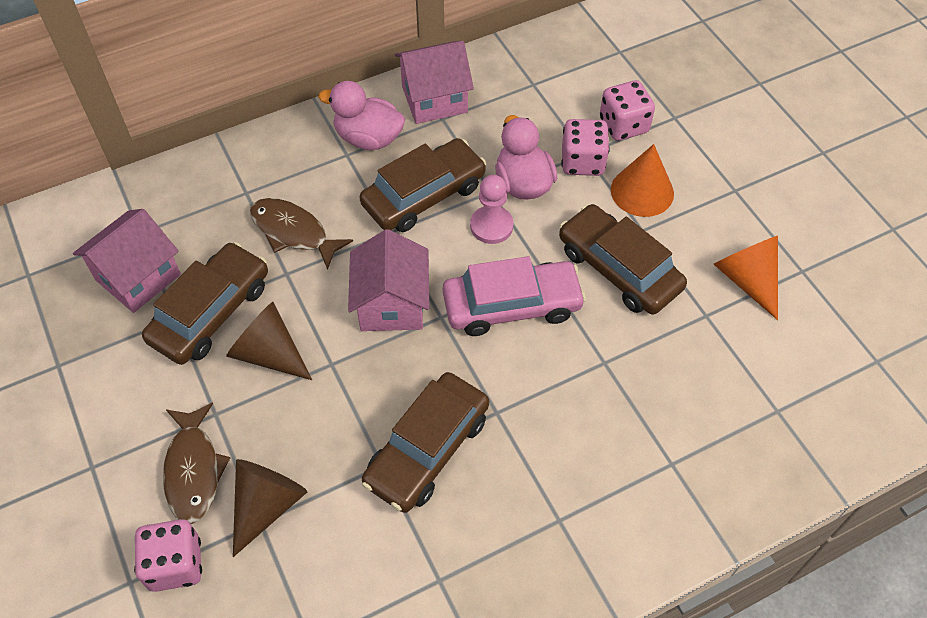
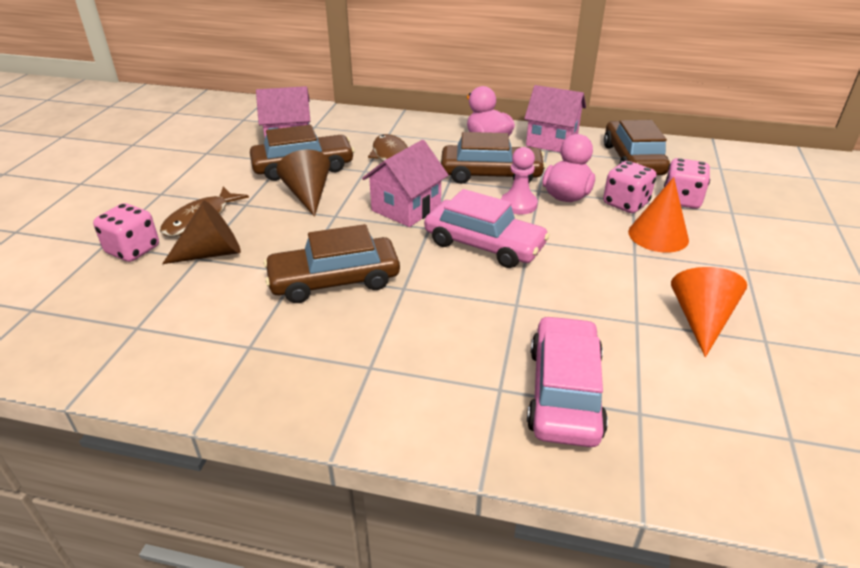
camera: 40 degrees right, 20 degrees down
(619, 269) = (590, 264): brown car -> brown car (633, 159)
(716, 431) = (564, 392): none -> pink car

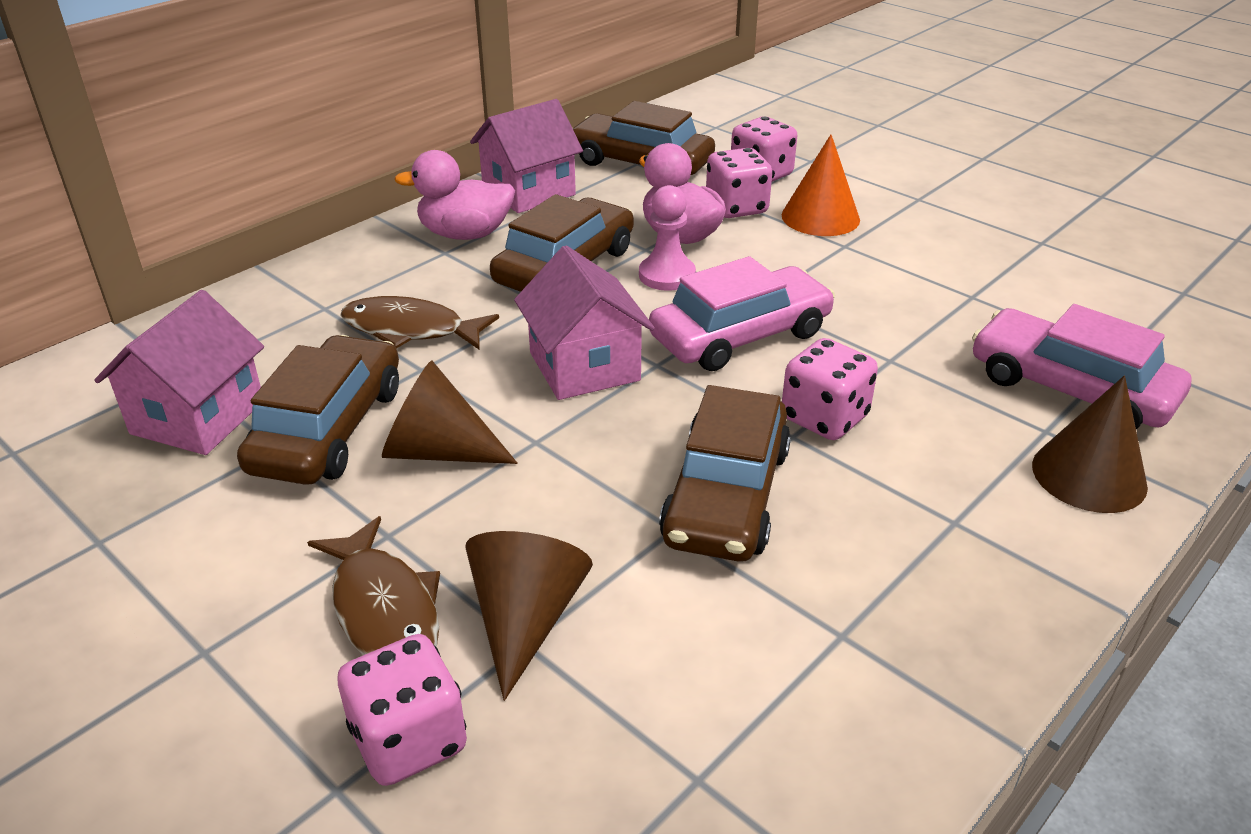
camera: 60 degrees left, 0 degrees up
(430, 294) = (824, 418): none -> pink dice
(464, 419) = (1089, 475): none -> brown cone
(701, 320) = (991, 260): orange cone -> none

